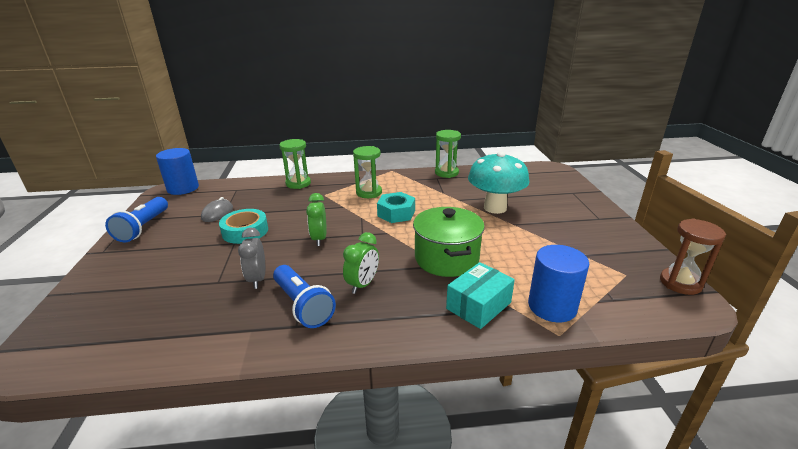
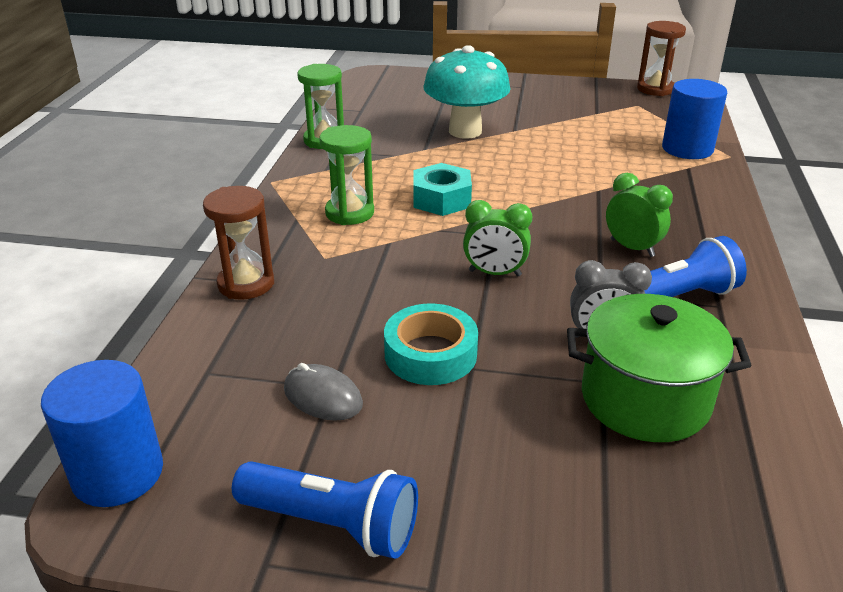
camera: 75 degrees left, 5 degrees up
(298, 183) = (246, 284): green hourglass -> brown hourglass
(446, 258) = (583, 184): green pot -> green pot (645, 399)
(479, 305) = (683, 183): turquoise box -> none

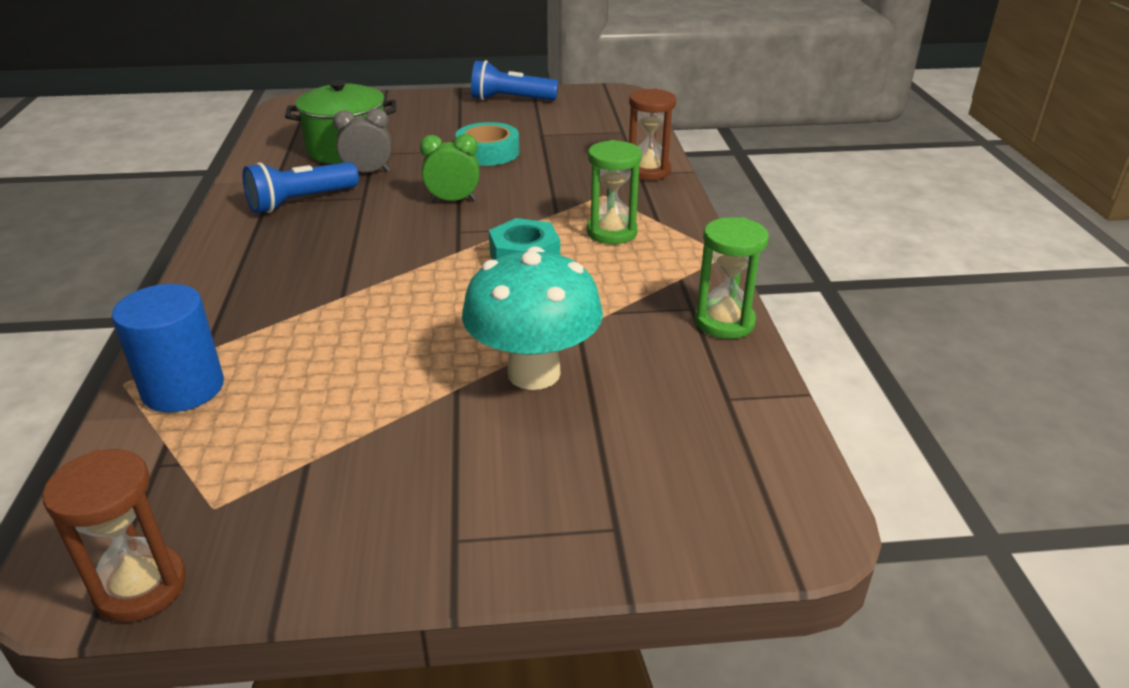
camera: 165 degrees right, 0 degrees up
(118, 473) = (625, 100): blue cylinder -> none
(323, 397) = (544, 130): grey mouse -> none
(632, 248) = (324, 235): green clock -> none

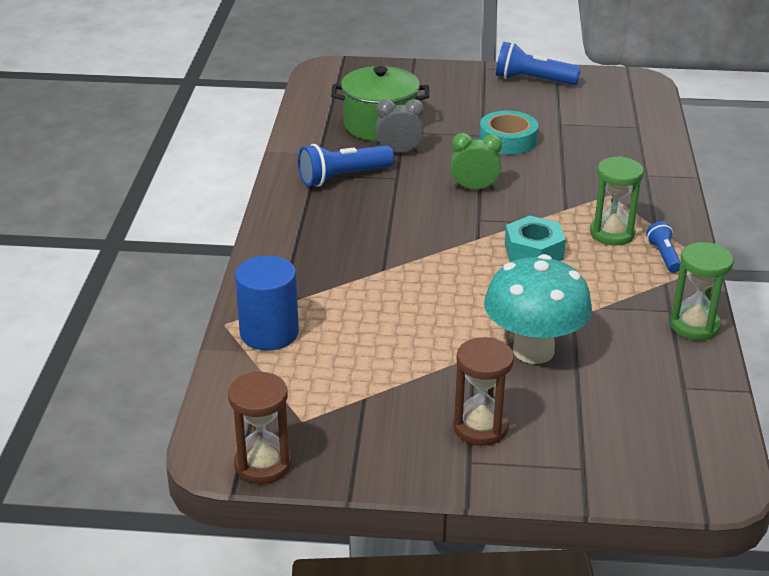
camera: 10 degrees right, 0 degrees up
(648, 171) = (654, 173): brown hourglass -> brown hourglass (480, 427)
(673, 250) = (663, 256): none -> blue flashlight

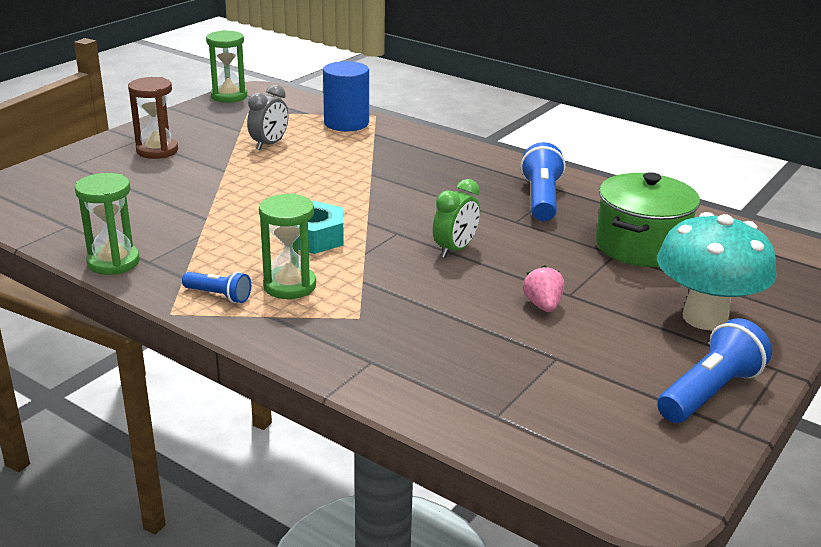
camera: 120 degrees right, 5 degrees down
(263, 464) = (229, 96): brown hourglass -> green hourglass
(399, 152) = (568, 237): grey clock -> grey clock (269, 144)
(508, 140) = (543, 305): turquoise tape -> pink strawberry
(533, 350) = (196, 191): turquoise mushroom -> turquoise mushroom (705, 318)

